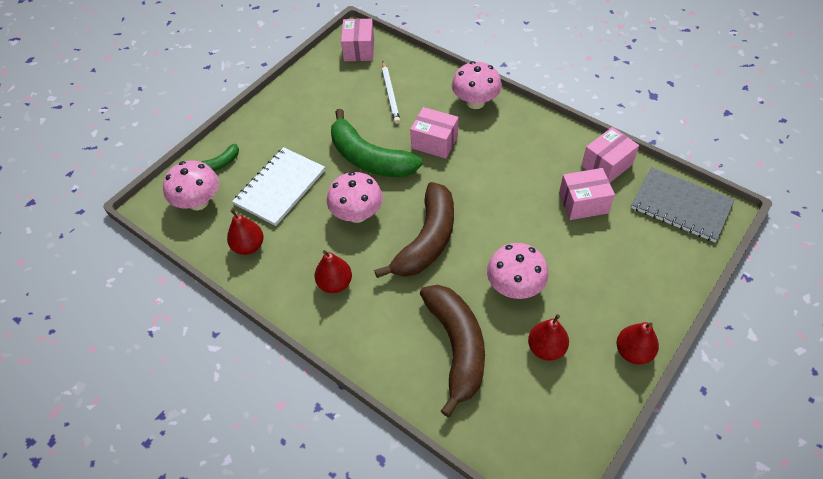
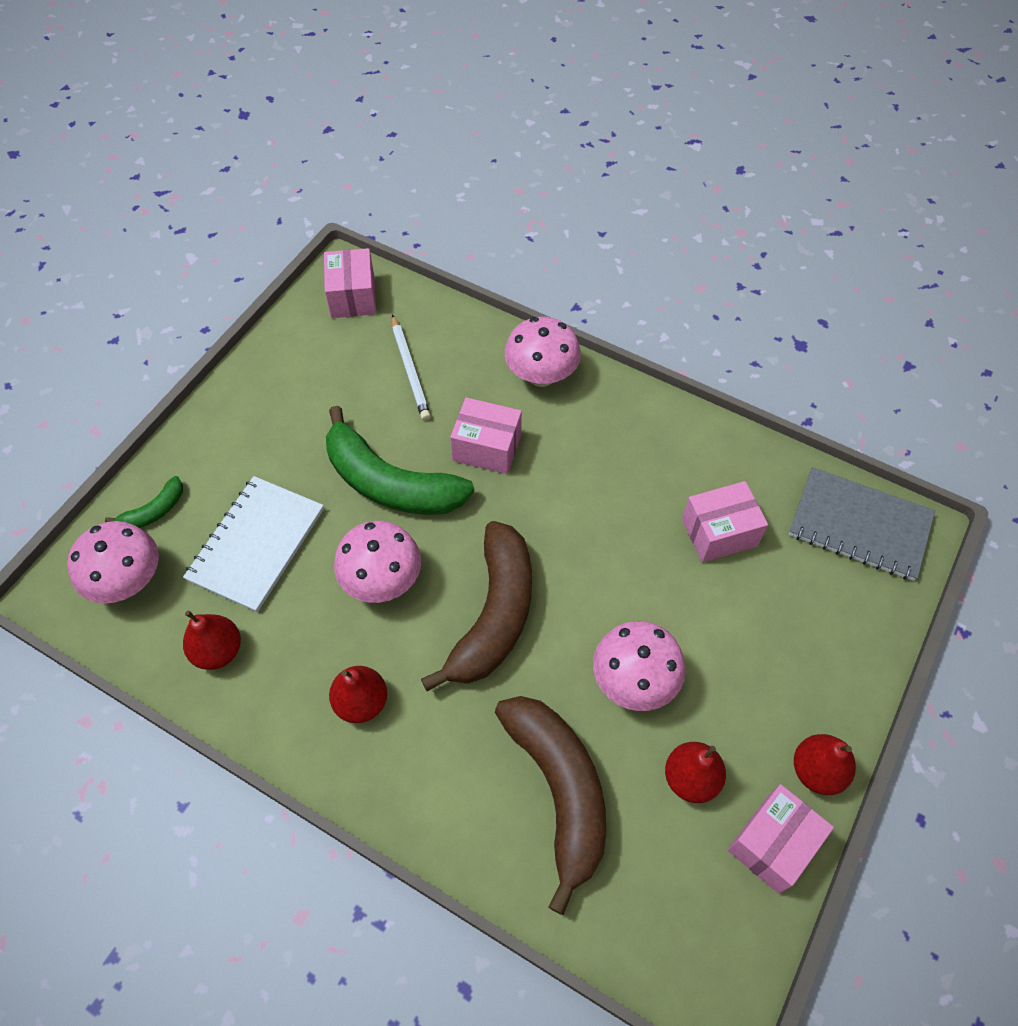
camera: 10 degrees left, 5 degrees up
(606, 165) = (746, 466): pink box -> pink box (773, 844)

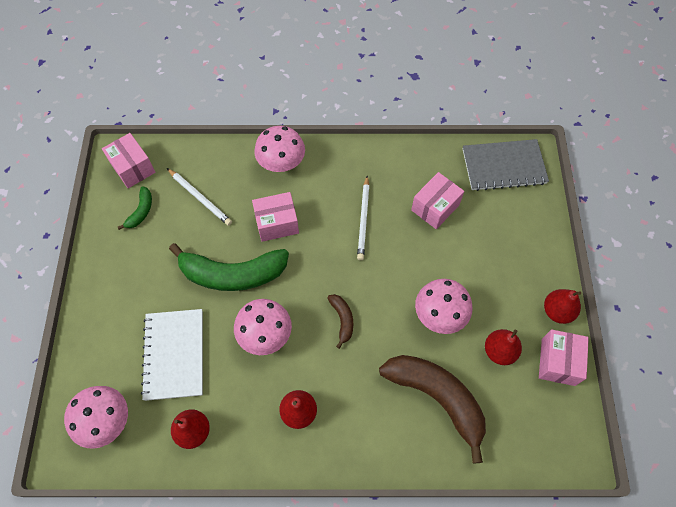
camera: 30 degrees left, 5 degrees up
(154, 511) = (93, 369): green banana -> green banana (141, 211)
(494, 615) = (342, 320): brown banana -> brown banana, size x0.46
(606, 499) = (363, 219): none -> white pencil

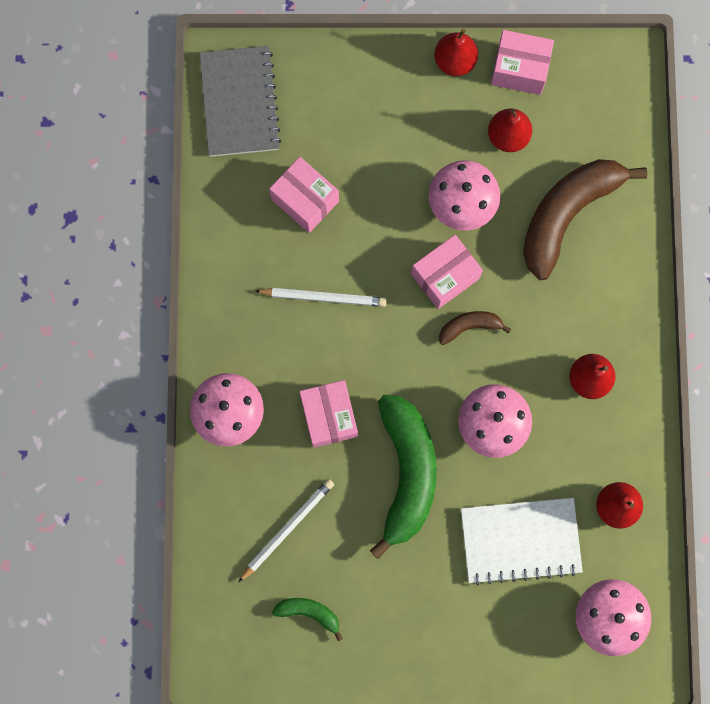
camera: 90 degrees left, 15 degrees up
(133, 168) = (234, 635): pink box -> pink box (445, 276)

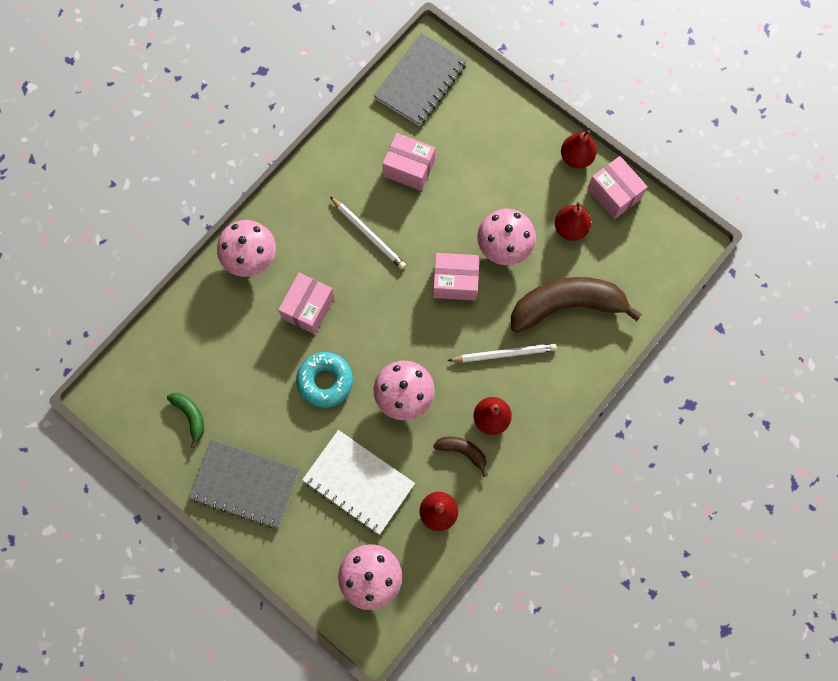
camera: 40 degrees right, 5 degrees down
(287, 529) = (223, 354): white pencil -> white pencil (504, 354)
(305, 200) = (409, 168): pink box -> pink box turned 60 degrees counterclockwise
(406, 473) = (325, 381): green banana -> turquoise donut
(417, 631) = (245, 484): none -> grey notebook
(469, 326) = (443, 324): brown banana -> brown banana (462, 451)

